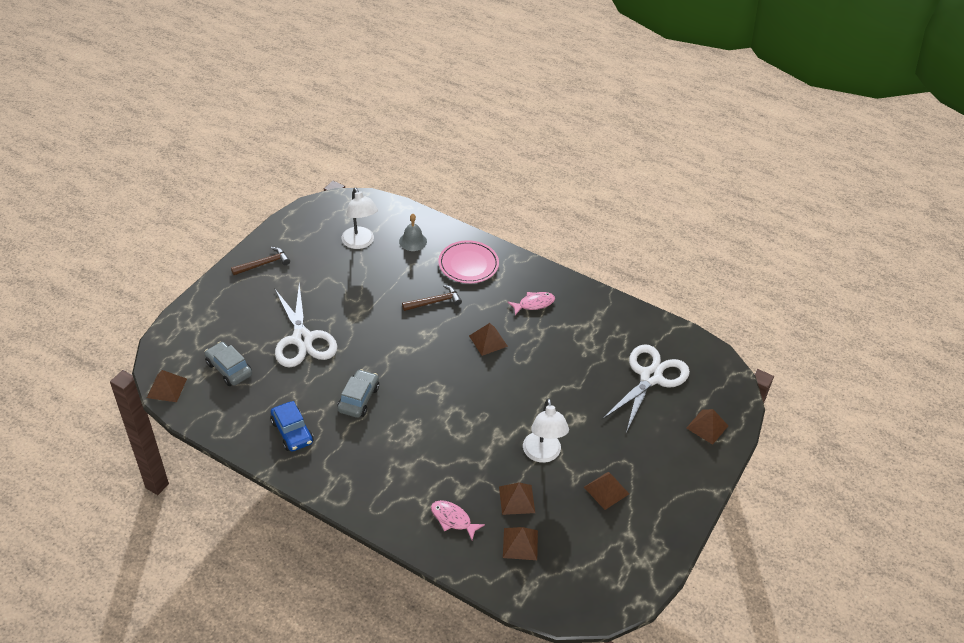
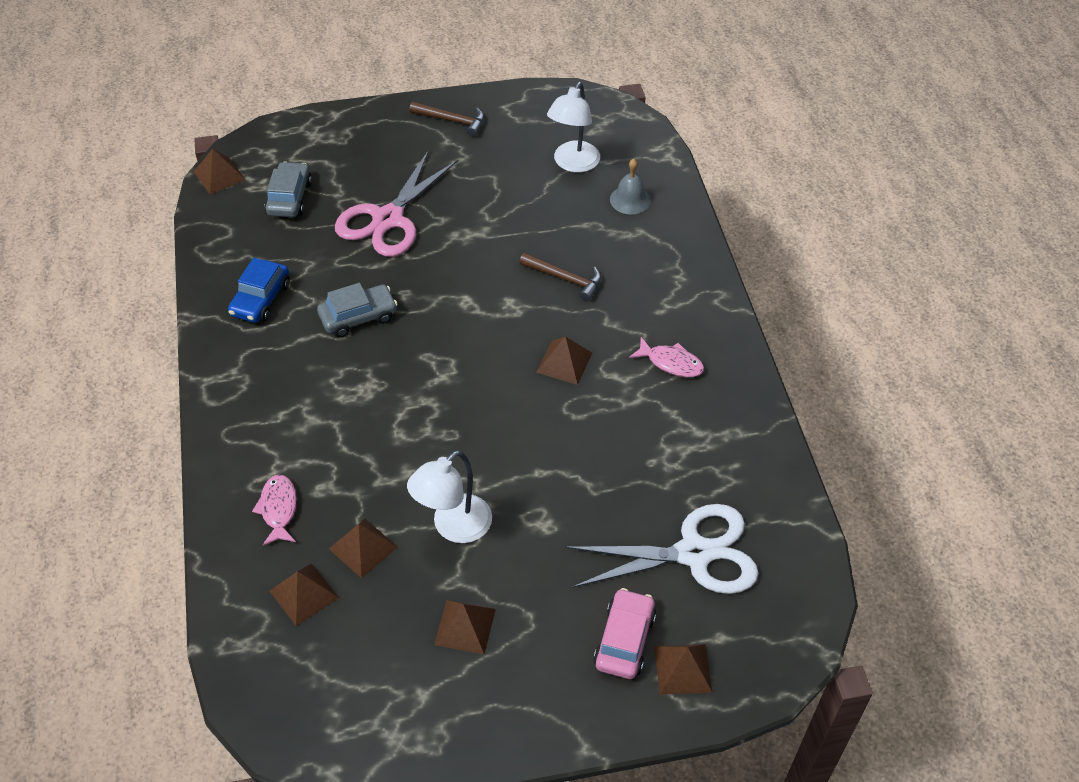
camera: 50 degrees right, 5 degrees up
(302, 339) = (388, 219): white scissors -> pink scissors
(468, 264) = (657, 266): pink plate -> none
(672, 436) = (624, 640): none -> pink car

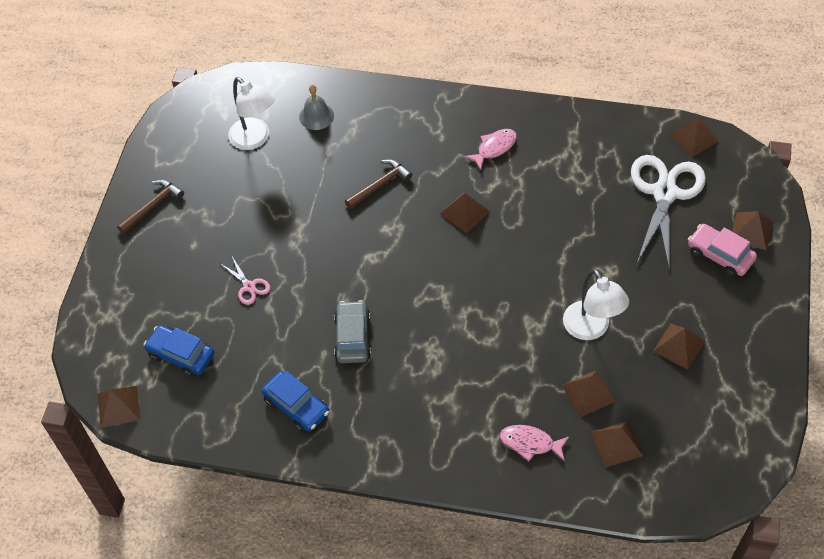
camera: 65 degrees left, 5 degrees up
(289, 198) = (181, 355): grey car -> blue car
(388, 219) = (249, 286): pink scissors -> pink scissors, size x0.43
(804, 564) = (694, 138): none -> brown pyramid

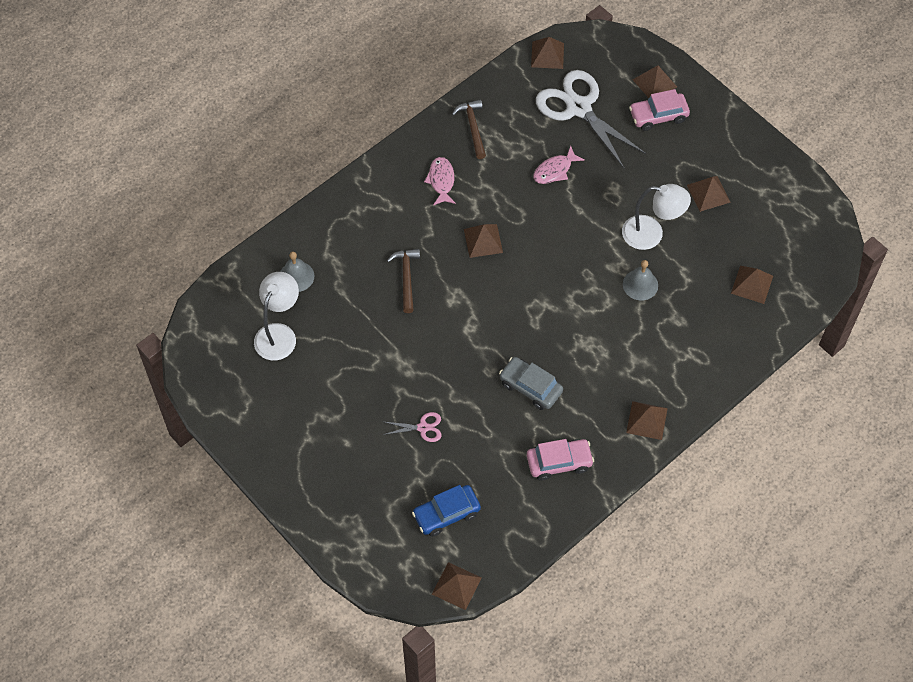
camera: 55 degrees left, 5 degrees up
(152, 206) = (280, 449): brown hammer -> brown hammer (473, 128)
(255, 139) = (279, 334): white lamp -> white lamp turned 60 degrees counterclockwise
(296, 406) = (559, 462): blue car -> pink car
(530, 354) = (640, 284): none -> grey bell
(530, 443) = (710, 335): pink fish -> pink fish (554, 170)
(588, 393) = (700, 273): brown pyramid -> brown pyramid (647, 420)

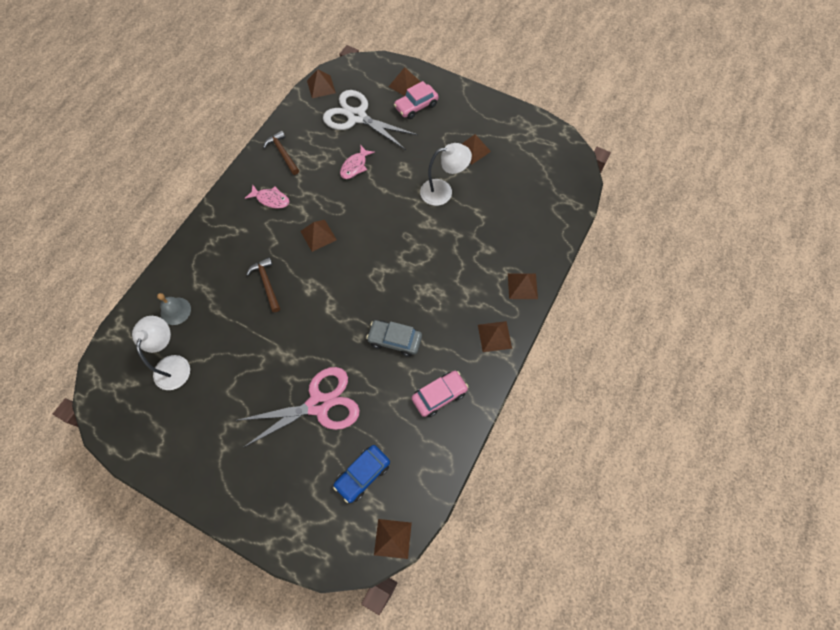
camera: 20 degrees left, 5 degrees up
(423, 427) = (318, 404): pink scissors -> pink scissors, size x2.30
(441, 181) = (271, 199): pink fish -> pink fish turned 135 degrees clockwise
(640, 284) = (449, 231): grey bell -> none
(752, 284) = (530, 205): brown pyramid -> brown pyramid (522, 286)

